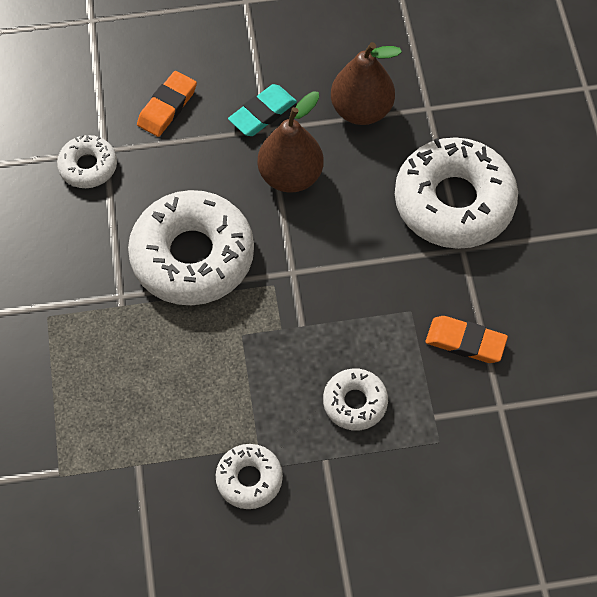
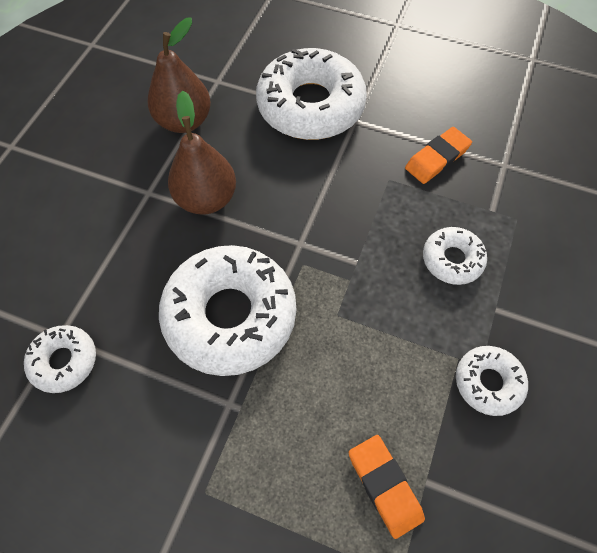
camera: 60 degrees left, 0 degrees up
(167, 107) = (59, 258): orange eraser -> orange eraser (384, 486)
(262, 113) = (130, 188): turquoise eraser -> none

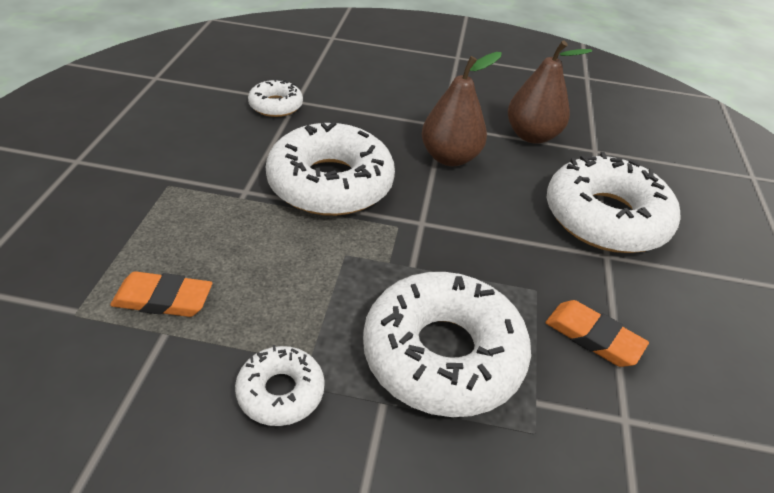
camera: 75 degrees right, 20 degrees down
(384, 486) = (163, 299): orange eraser -> orange eraser turned 45 degrees clockwise
(452, 259) = (443, 354): white donut -> white donut, size x2.02

